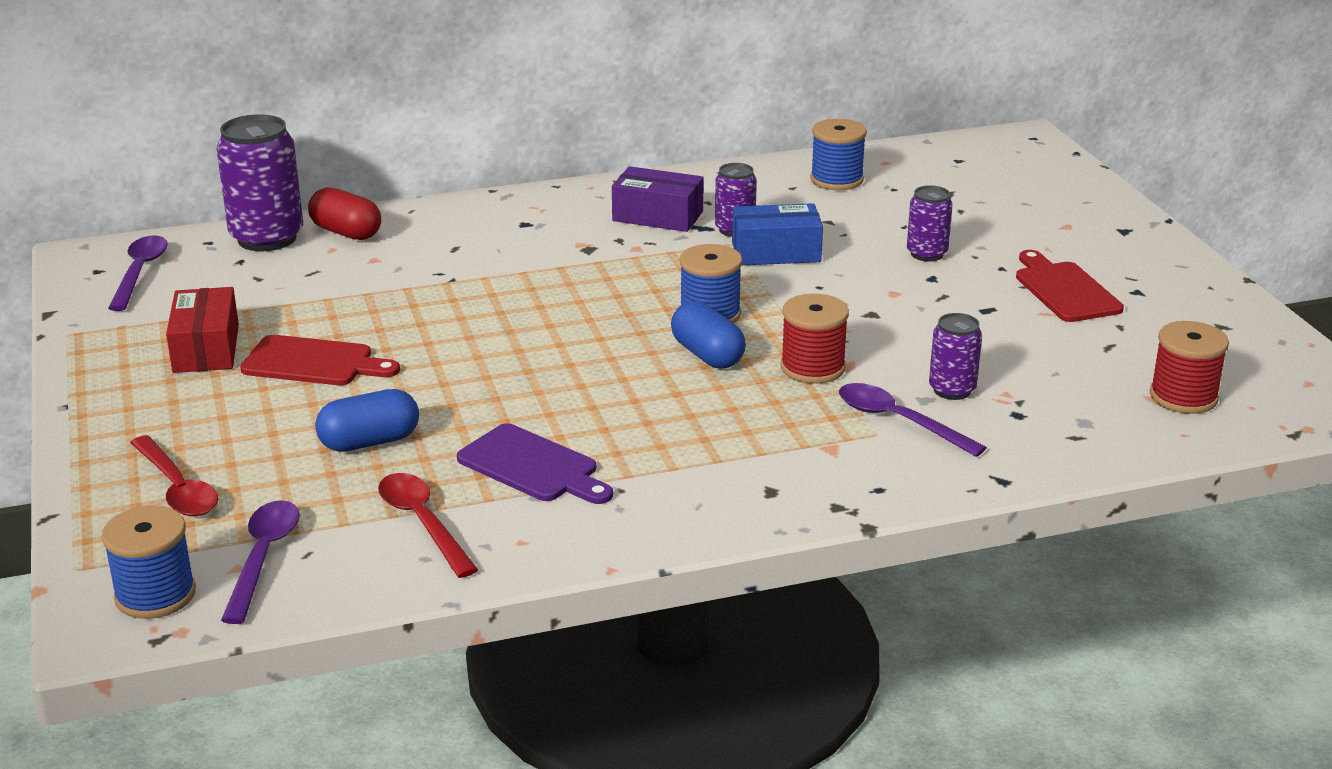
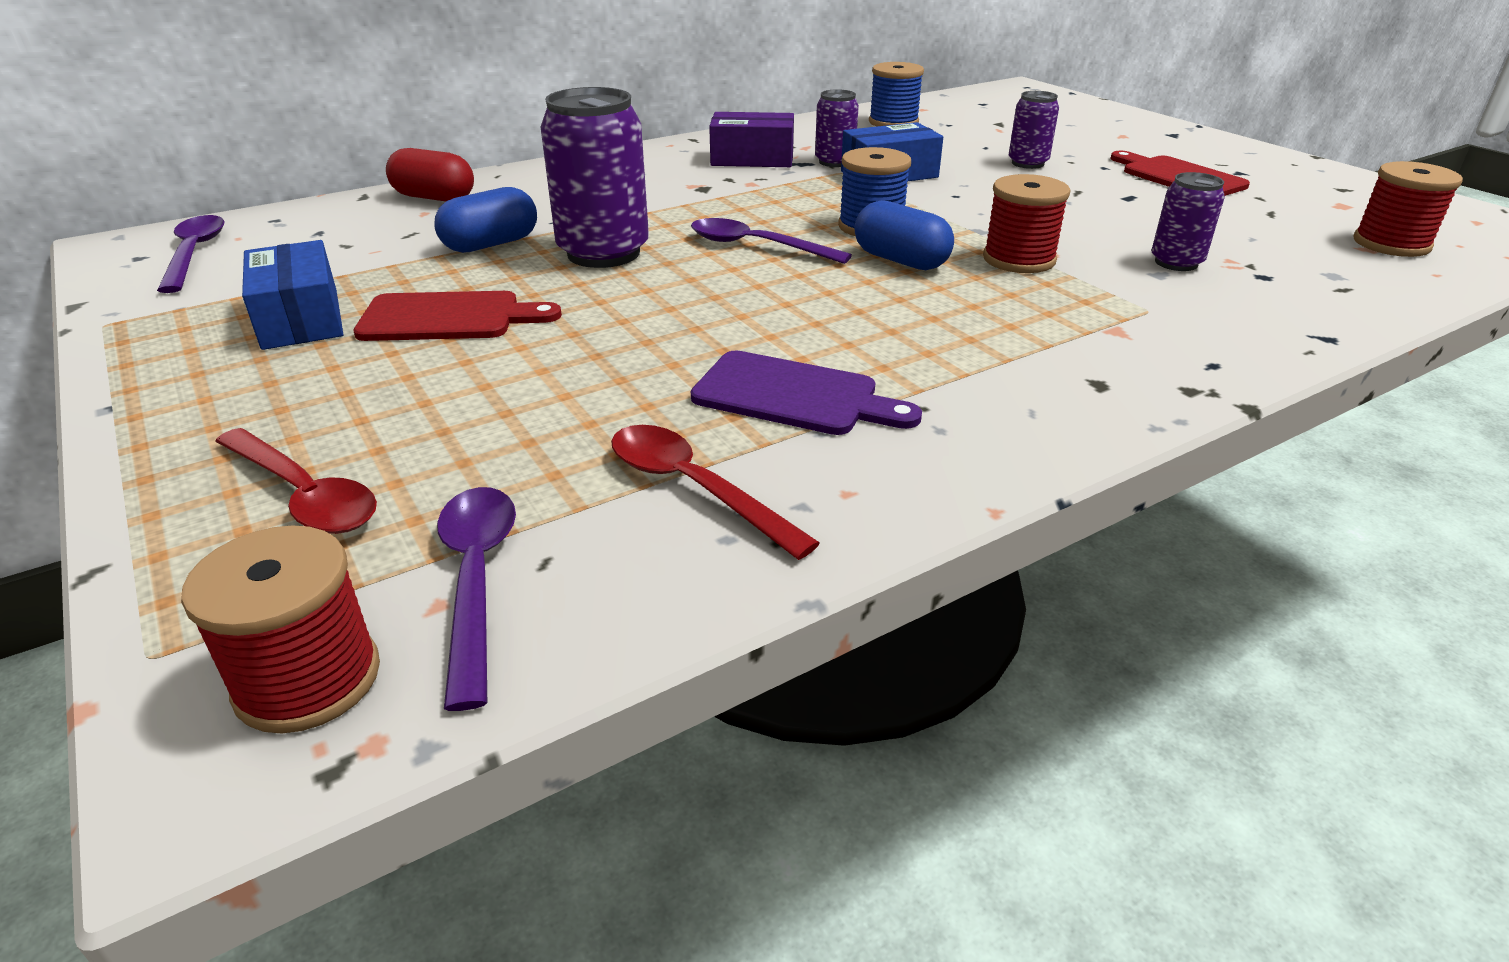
camera: 15 degrees left, 5 degrees up
(155, 595) = (308, 680): blue spool -> red spool
(206, 348) = (301, 319): red box -> blue box
(267, 238) = (344, 210): purple can -> purple can (603, 253)
(369, 442) = (564, 396): blue capsule -> blue capsule (491, 244)
(899, 421) = (1157, 296): purple spoon -> purple spoon (756, 246)

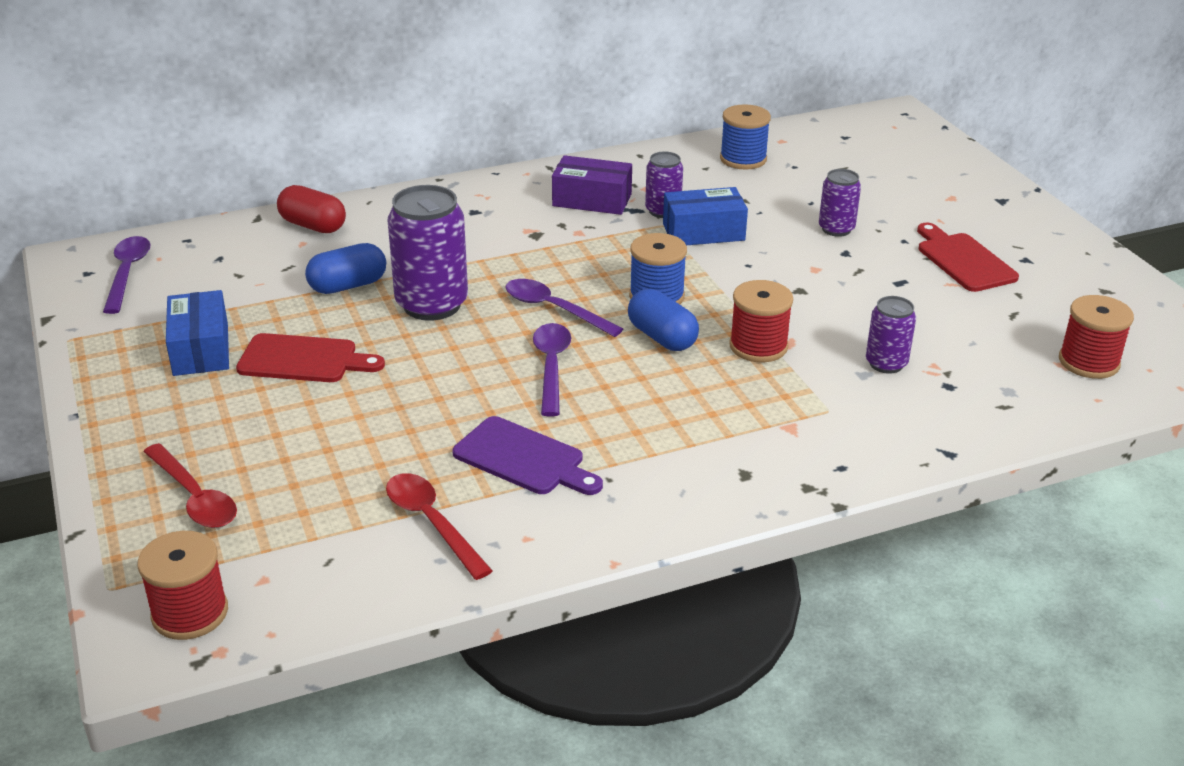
camera: 10 degrees right, 0 degrees up
(477, 580) = (287, 567): purple spoon -> purple spoon (551, 367)

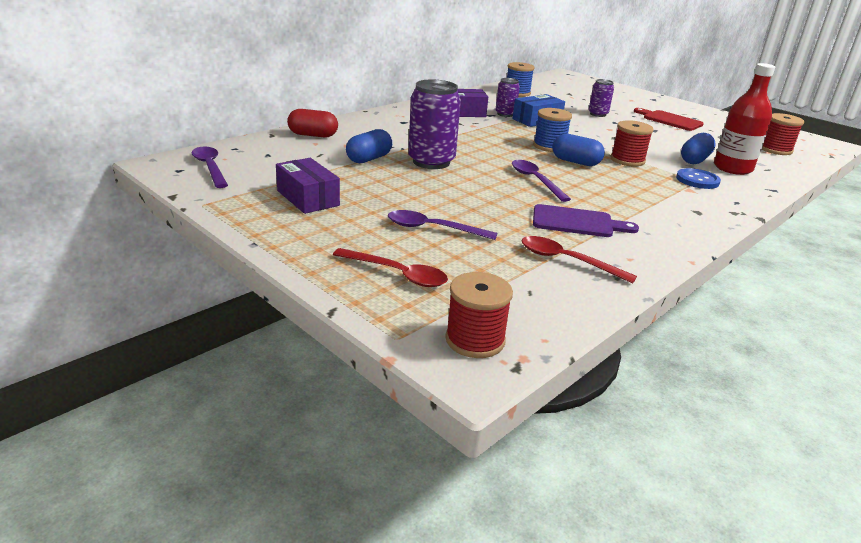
camera: 25 degrees left, 5 degrees down
(201, 349) = (308, 198): blue box -> purple box
(303, 360) = (384, 195): red cutting board -> none
(554, 309) = (503, 157): purple spoon -> purple spoon (433, 229)
(830, 409) = (697, 180): none -> blue button
(886, 363) = (694, 160): purple can -> blue capsule
(935, 393) = (732, 168): none -> red bottle

